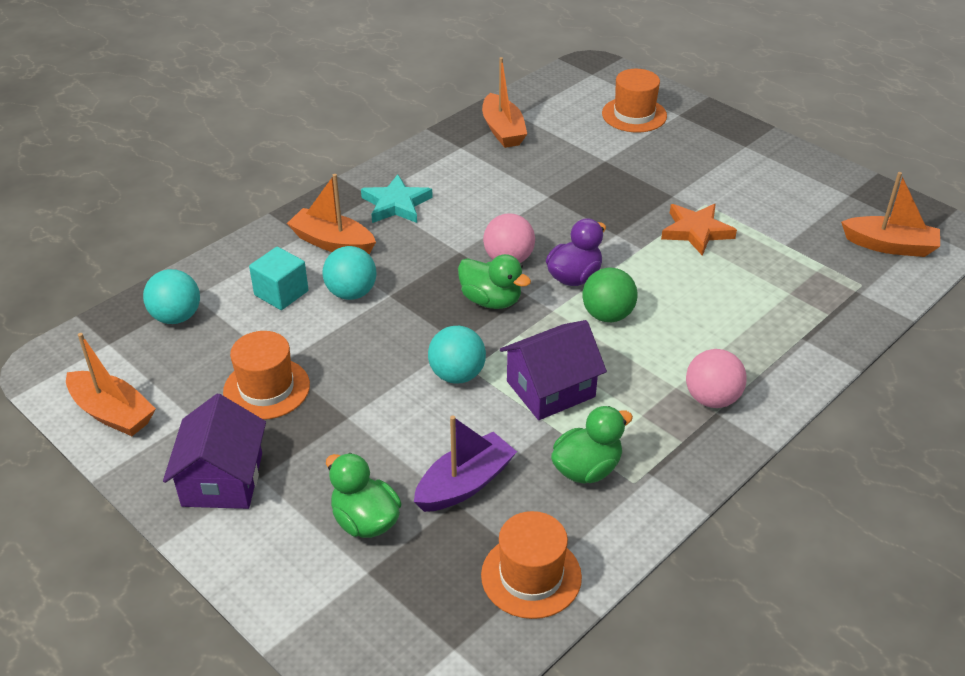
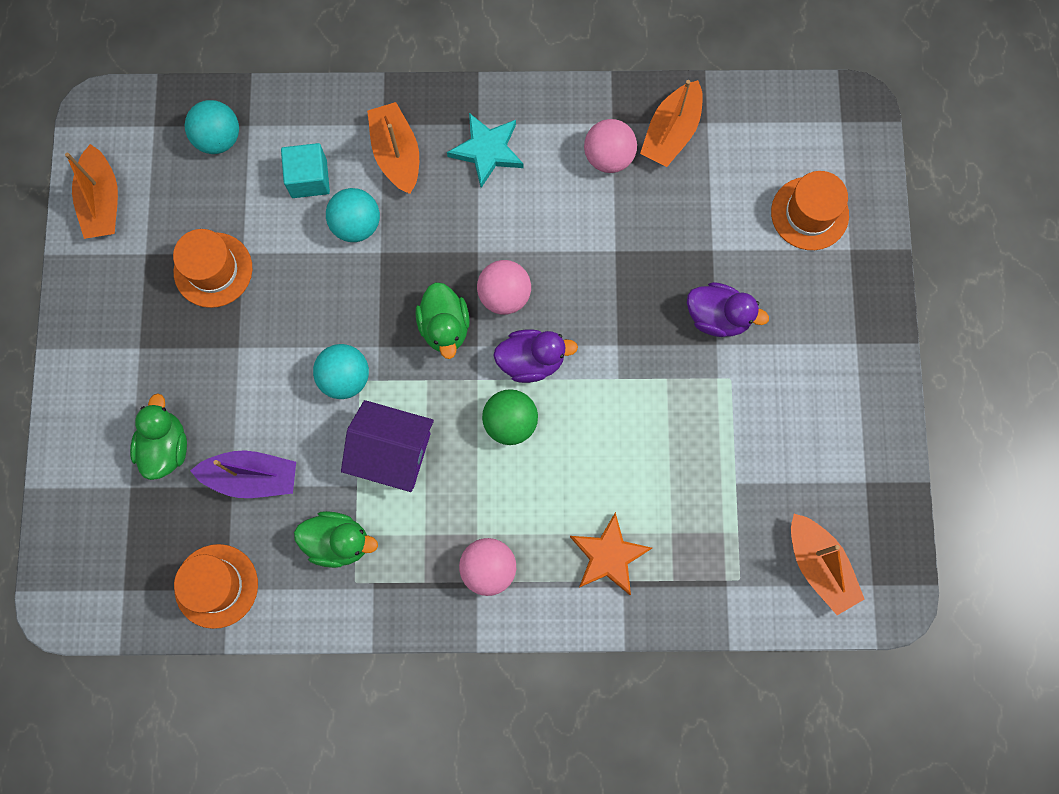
camera: 45 degrees right, 35 degrees up
(222, 479) = (116, 328): purple house -> none
(480, 161) = (608, 156): none -> pink ball
(654, 184) = (718, 317): none -> purple duck
(696, 231) = (683, 402): orange star -> orange star (609, 556)

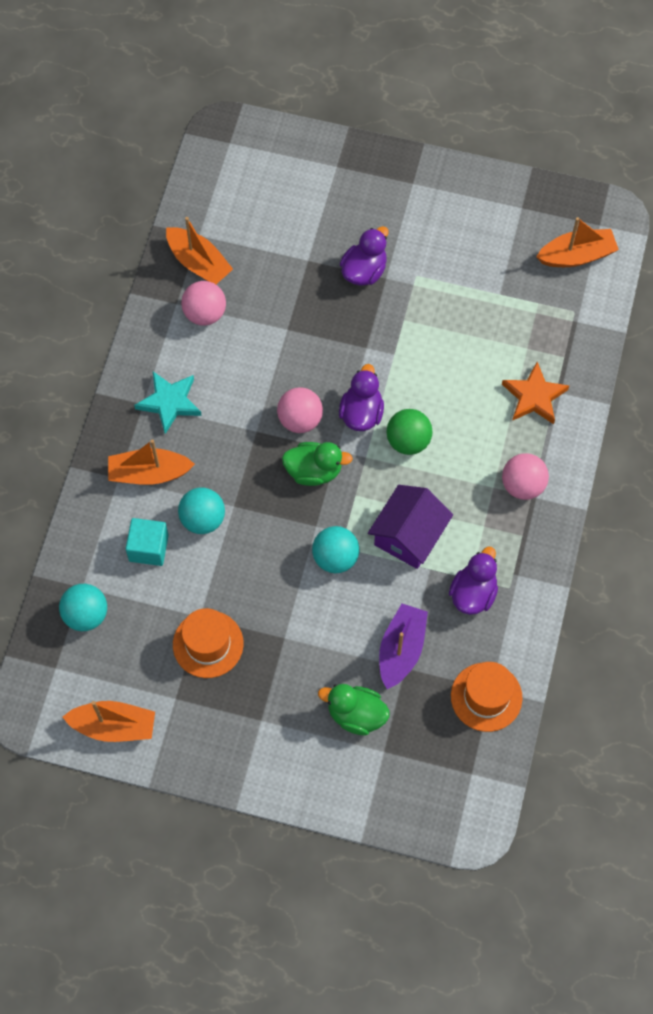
camera: 75 degrees left, 10 degrees down
(338, 542) = (473, 593): green duck -> purple duck
(809, 213) = (299, 185): orange hat -> none

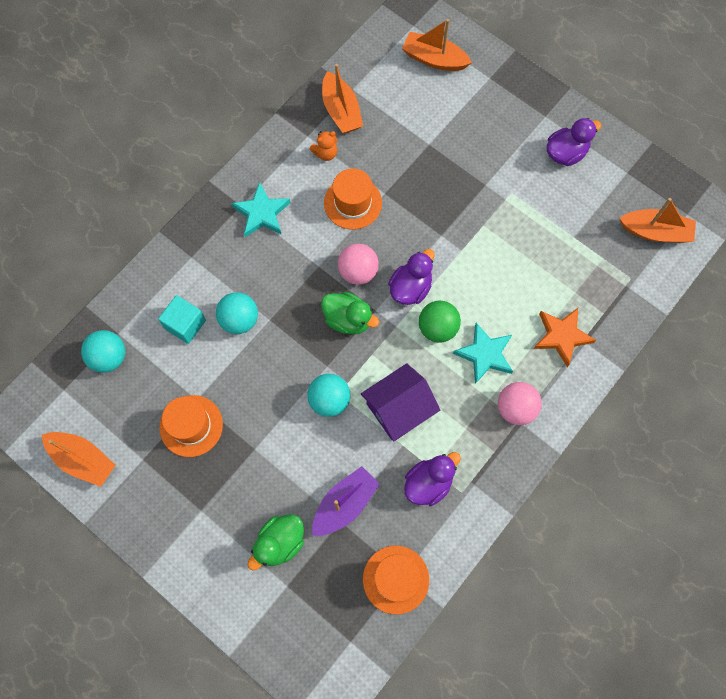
camera: 25 degrees right, 5 degrees up
(149, 473) = (217, 263): orange boat -> orange boat (434, 59)
(205, 313) = (325, 153): pink ball -> orange teddy bear
(259, 353) = (352, 203): none -> orange hat
(356, 715) = (280, 543): green duck -> green duck turned 90 degrees counterclockwise
(364, 271) = (470, 171): purple duck -> purple duck (565, 153)
(467, 446) = (485, 354): none -> turquoise star

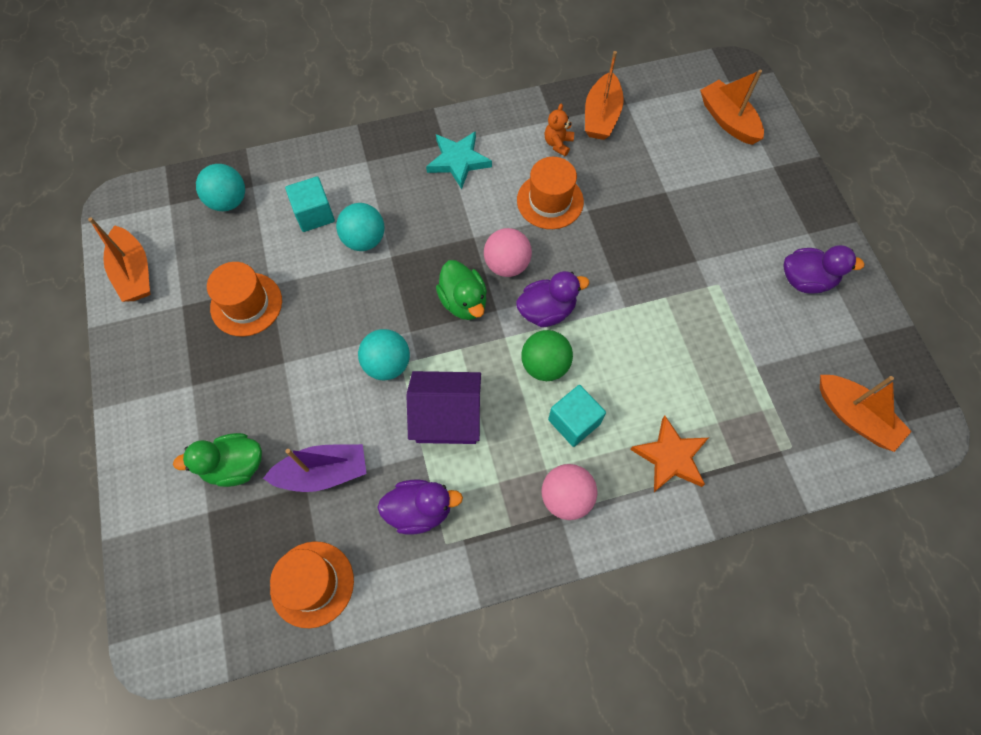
camera: 35 degrees right, 5 degrees down
(325, 153) = (558, 144): orange teddy bear -> orange teddy bear turned 105 degrees clockwise
(485, 354) = (574, 422): turquoise star -> turquoise cube

